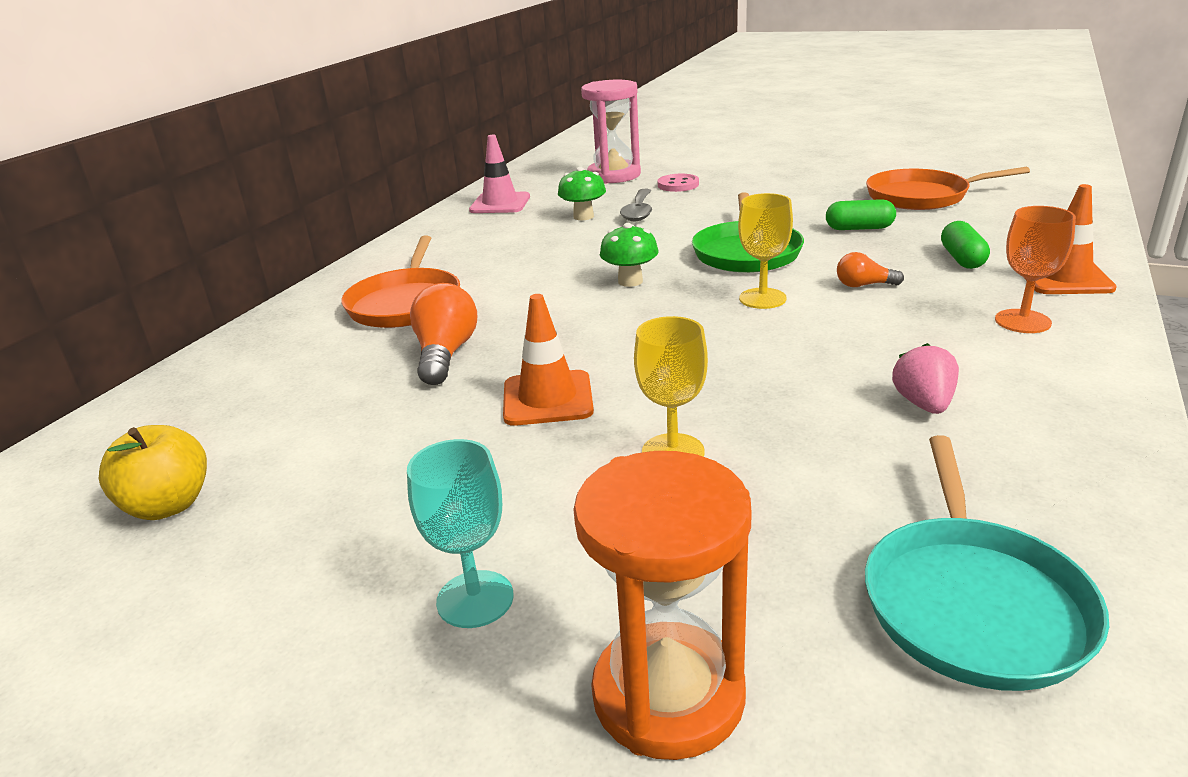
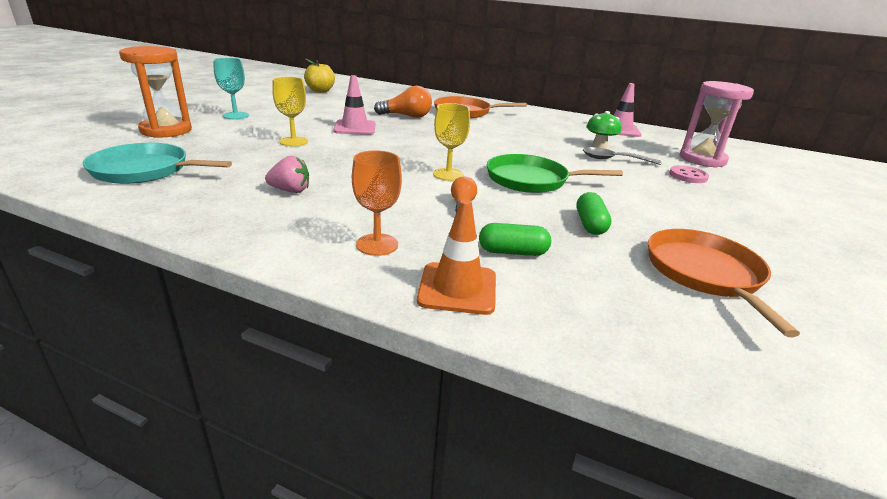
camera: 85 degrees right, 0 degrees up
(547, 399) = (355, 128): orange traffic cone -> pink traffic cone
(630, 281) = (483, 148): green mushroom -> none

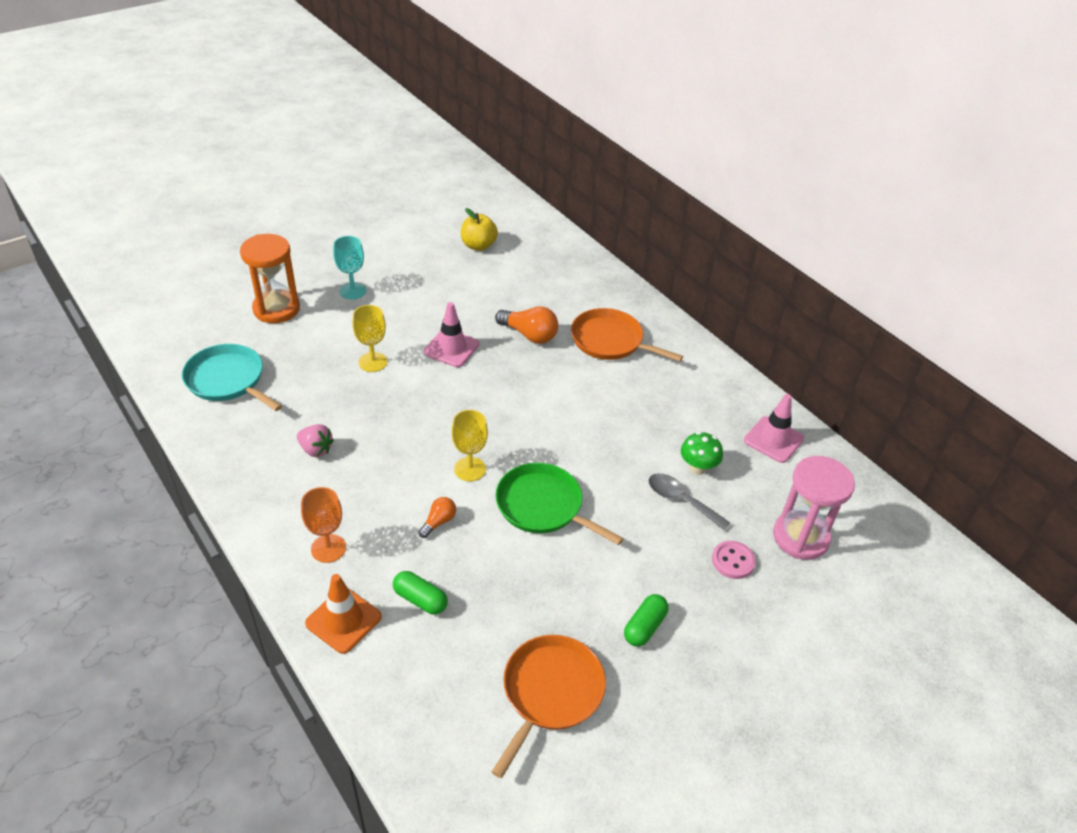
camera: 30 degrees right, 15 degrees up
(590, 224) = (524, 593): green capsule -> green capsule (644, 627)

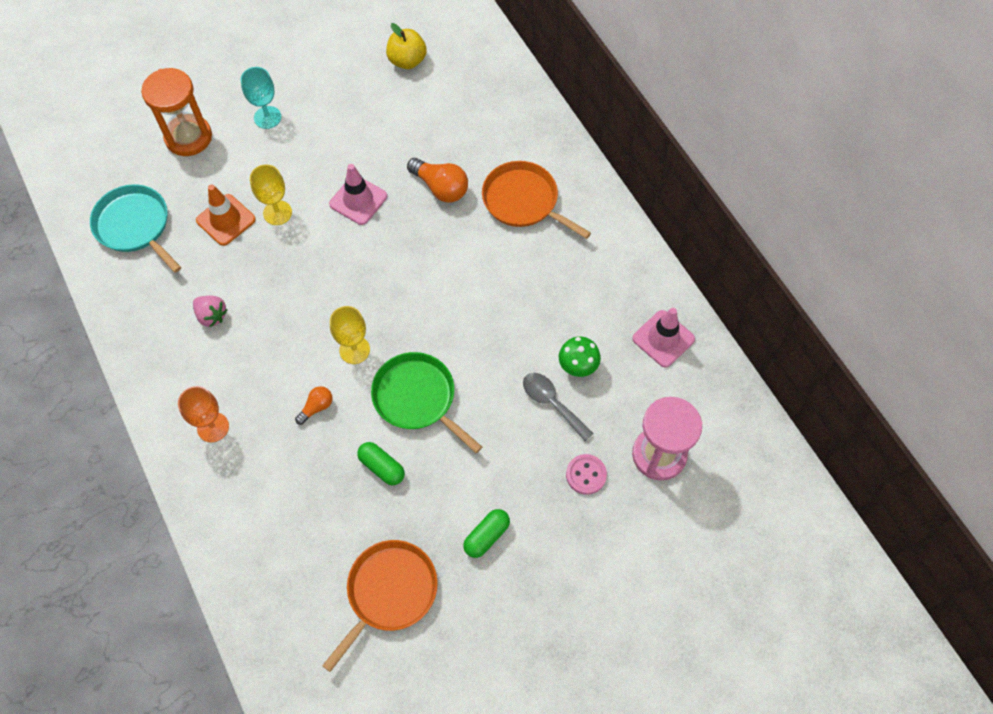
camera: 10 degrees right, 20 degrees up
(343, 620) = (219, 503): orange traffic cone -> orange traffic cone (226, 220)
(420, 599) = (289, 488): green capsule -> green capsule (382, 467)

